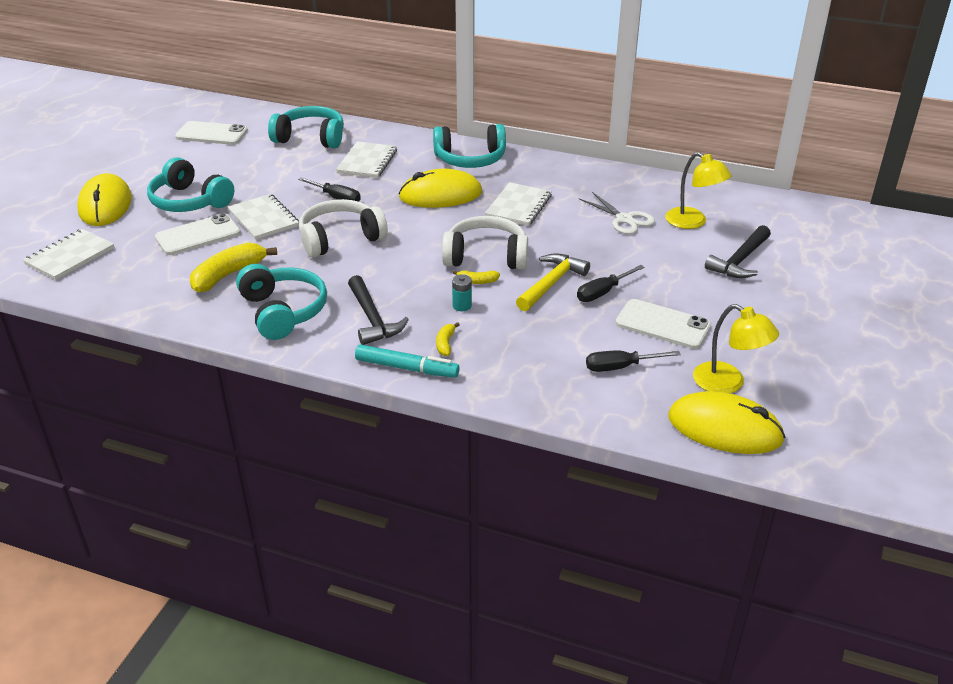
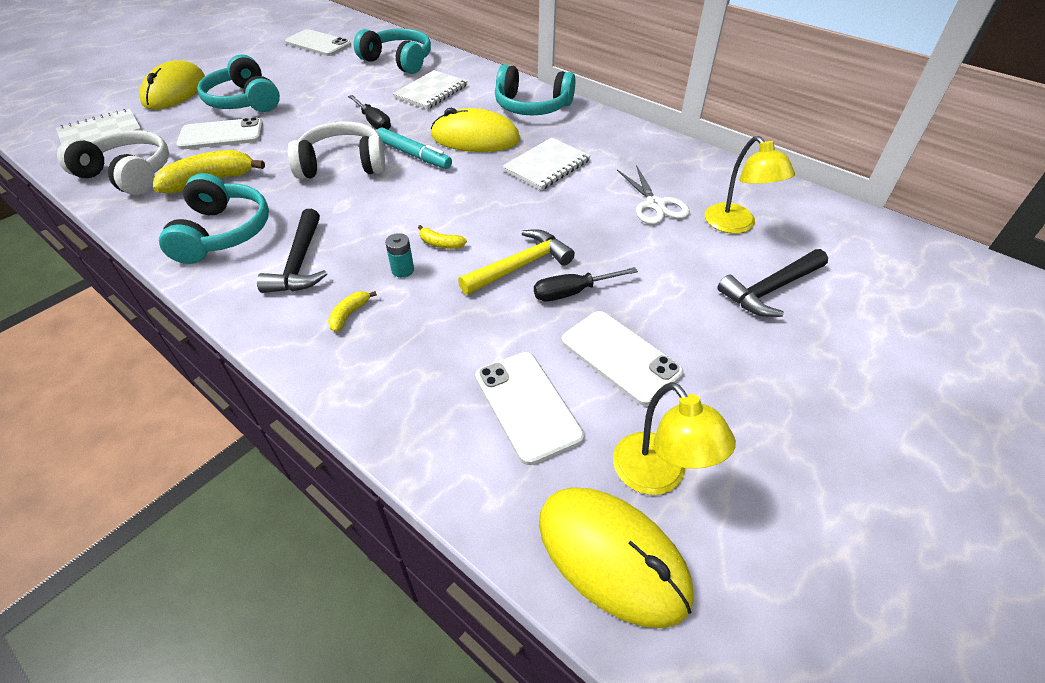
camera: 20 degrees right, 10 degrees up
(263, 218) = (291, 130): white notebook -> none
(406, 368) = (284, 335): turquoise marker -> turquoise marker (414, 155)
(486, 256) = (471, 216): white headphones -> white headphones (128, 174)
(619, 367) = (527, 406): black screwdriver -> white phone

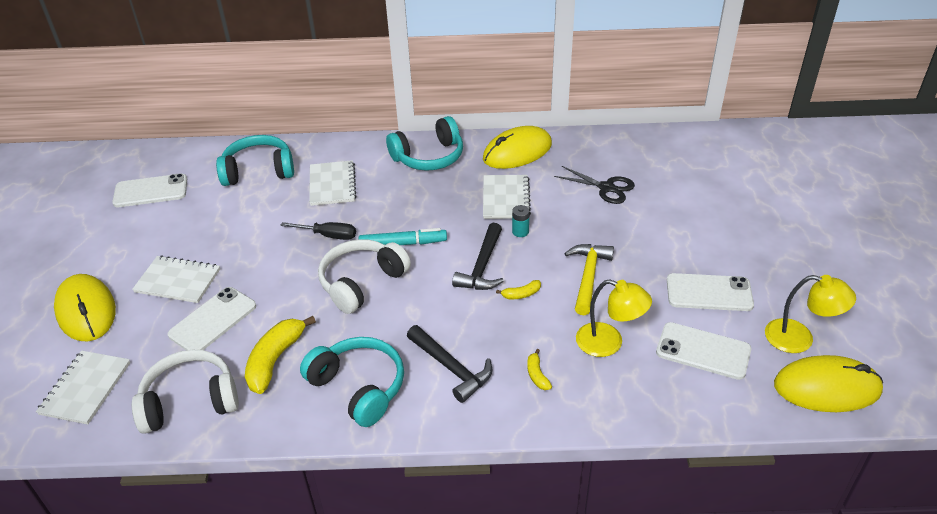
camera: 40 degrees left, 5 degrees down
(244, 101) = (178, 281): turquoise headphones -> white notebook
(403, 270) = (525, 326): turquoise battery -> turquoise battery (520, 232)
(475, 138) = (426, 205): yellow mouse -> yellow mouse (517, 152)
(572, 292) = (638, 274): black screwdriver -> none
(655, 205) = (606, 188): white scissors -> black scissors
(736, 225) = (664, 175): yellow lamp -> yellow lamp (609, 343)
(771, 289) = (727, 205): black hammer -> black hammer (482, 266)

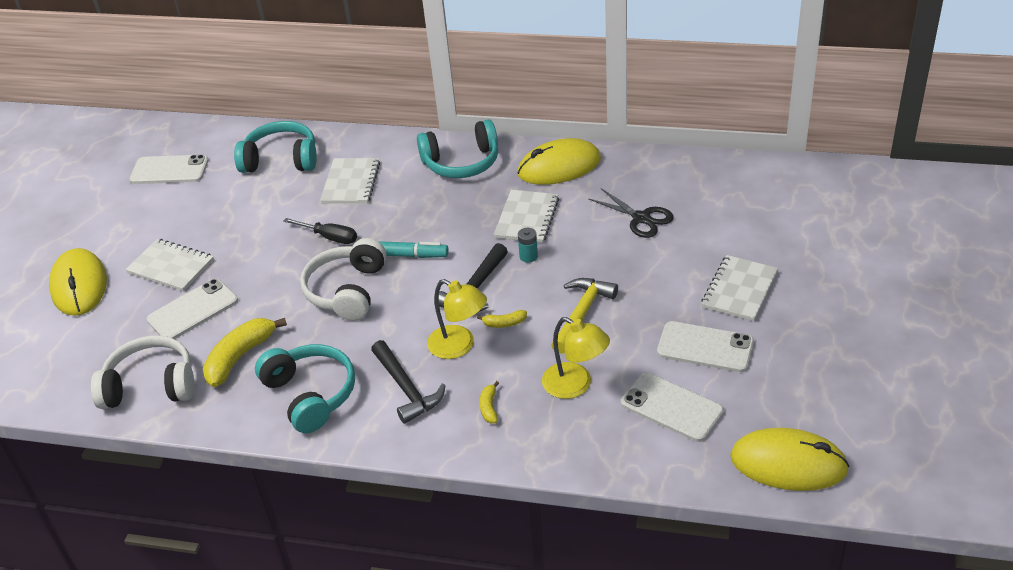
camera: 15 degrees right, 0 degrees up
(85, 388) = (61, 360): white notebook -> white notebook (739, 289)
(362, 282) = (347, 290): white headphones -> white headphones turned 45 degrees counterclockwise
(799, 339) = (782, 409): yellow lamp -> yellow lamp (459, 346)

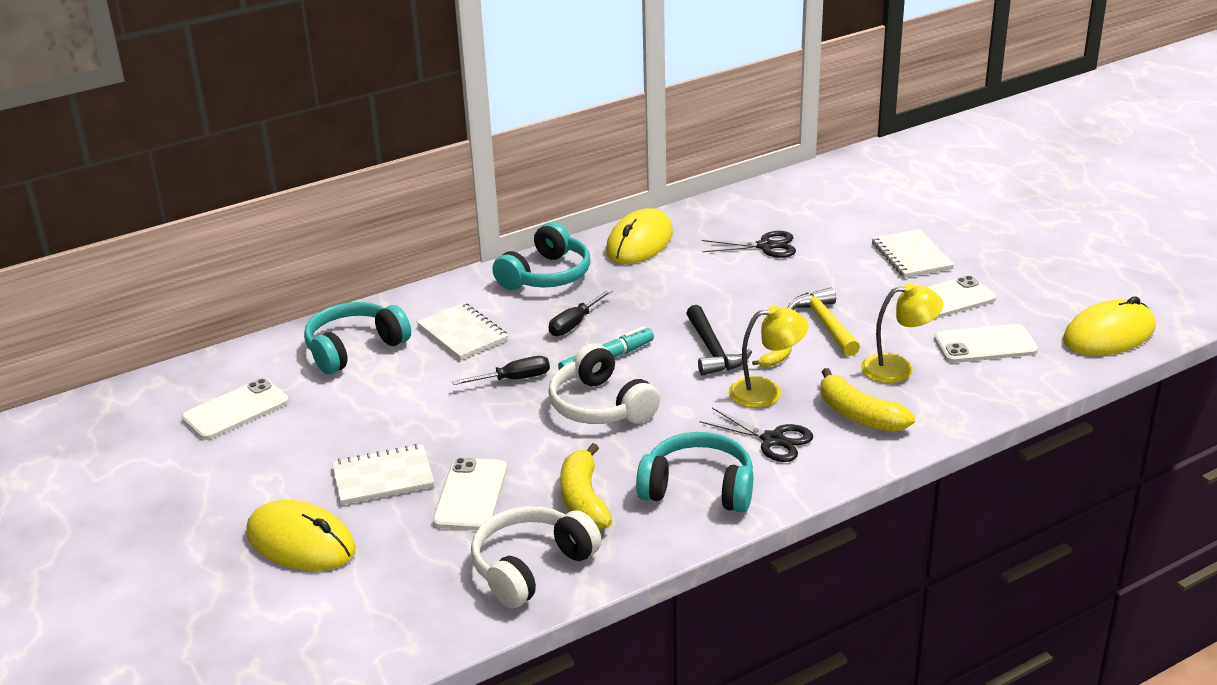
camera: 45 degrees left, 10 degrees down
(406, 388) = (772, 440): black hammer -> black scissors
(422, 214) = (574, 324): none -> black screwdriver
(489, 407) = (859, 415): yellow banana -> yellow banana, size x2.08
(527, 218) = (672, 286): white notebook -> none
(528, 256) = (719, 309): turquoise battery -> none

